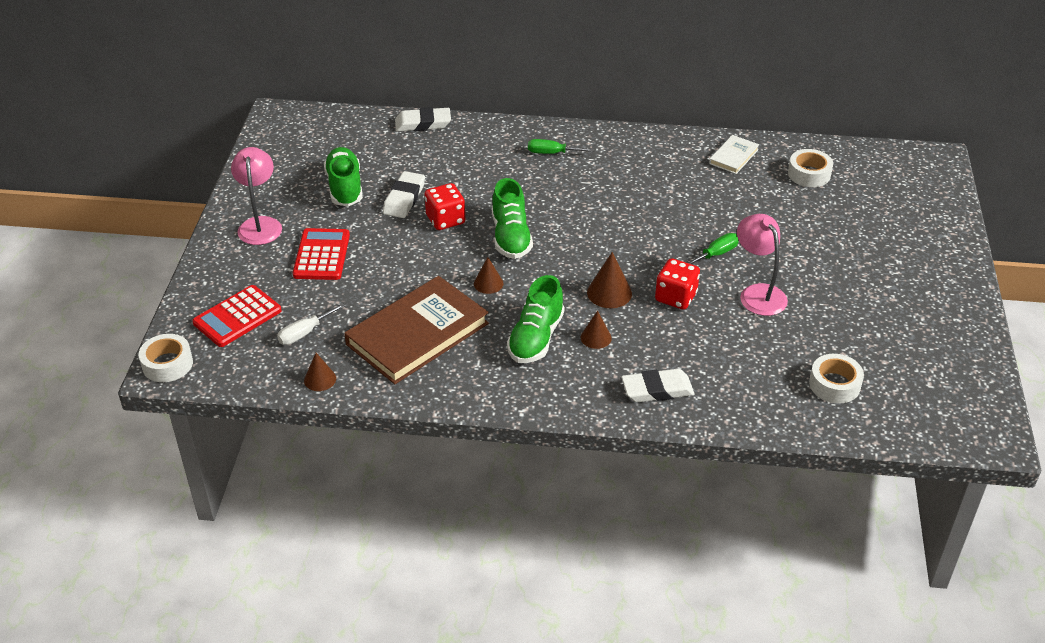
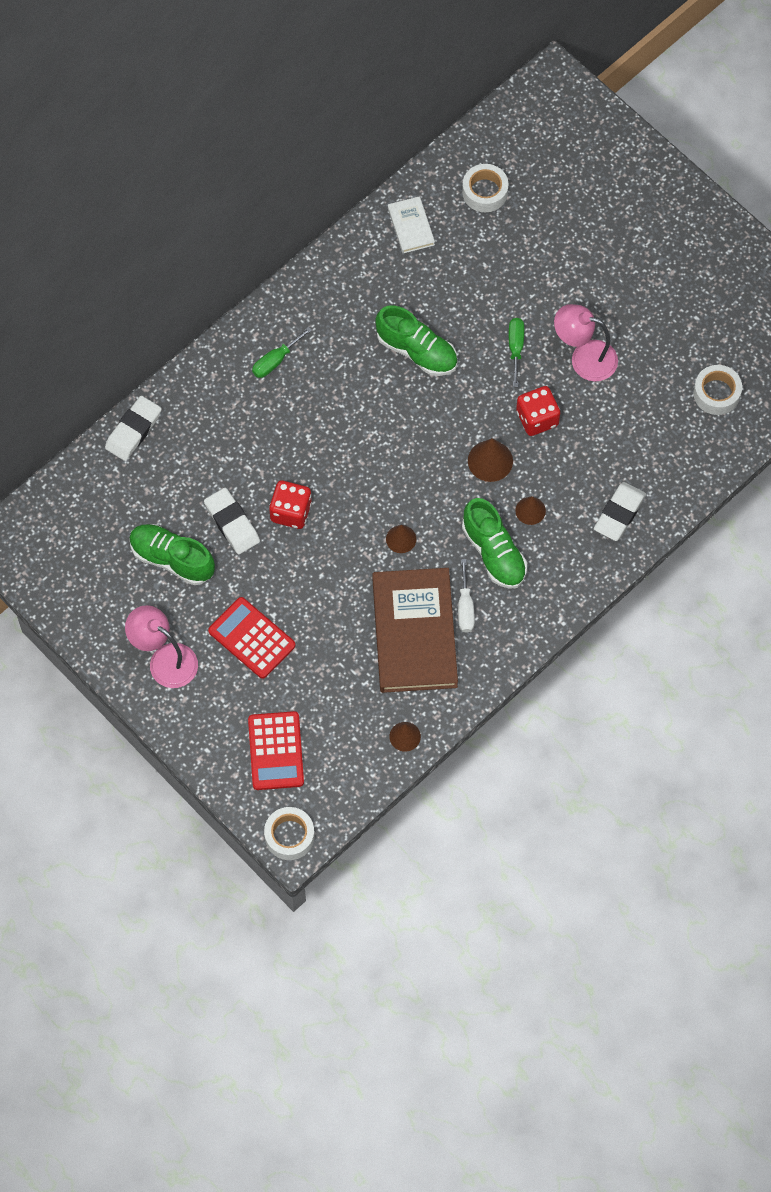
camera: 50 degrees left, 25 degrees up
(304, 333) = (340, 713): white screwdriver -> white screwdriver (465, 607)
(511, 237) = (358, 479): green shoe -> green shoe (417, 351)

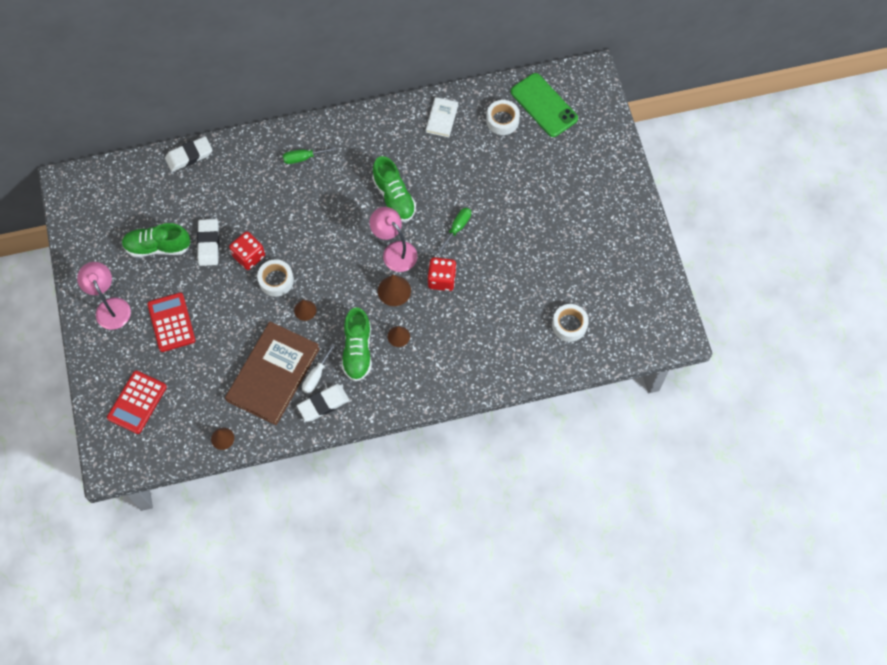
camera: 30 degrees right, 0 degrees up
(172, 559) = (158, 247): green shoe -> green shoe turned 60 degrees counterclockwise
(289, 836) = (108, 462): white tape -> white tape (276, 280)
(522, 148) = (544, 105): none -> green phone
(584, 358) = (497, 257): pink lamp -> pink lamp (394, 251)
(619, 513) = (454, 369): white eraser -> white eraser (323, 404)

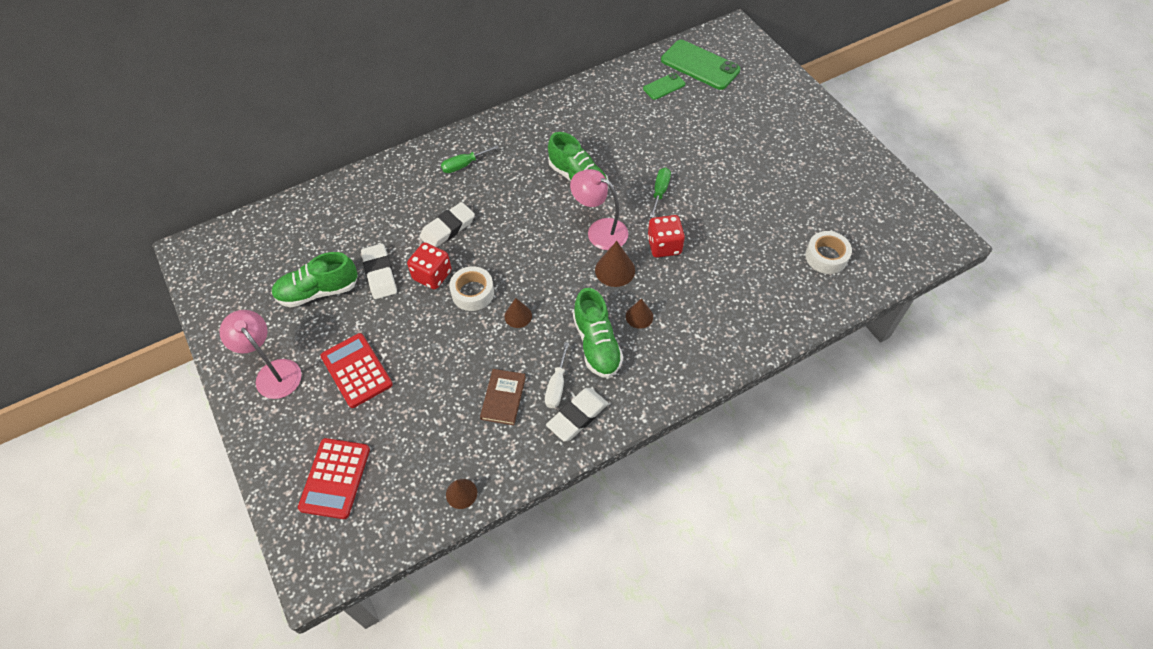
camera: 15 degrees left, 10 degrees down
(189, 156) = (332, 191): white eraser -> white eraser (448, 228)
(273, 374) = (503, 398): brown book -> brown book, size x0.46
(442, 118) = (600, 98): white book -> none
(502, 120) = (664, 86): white tape -> green phone

